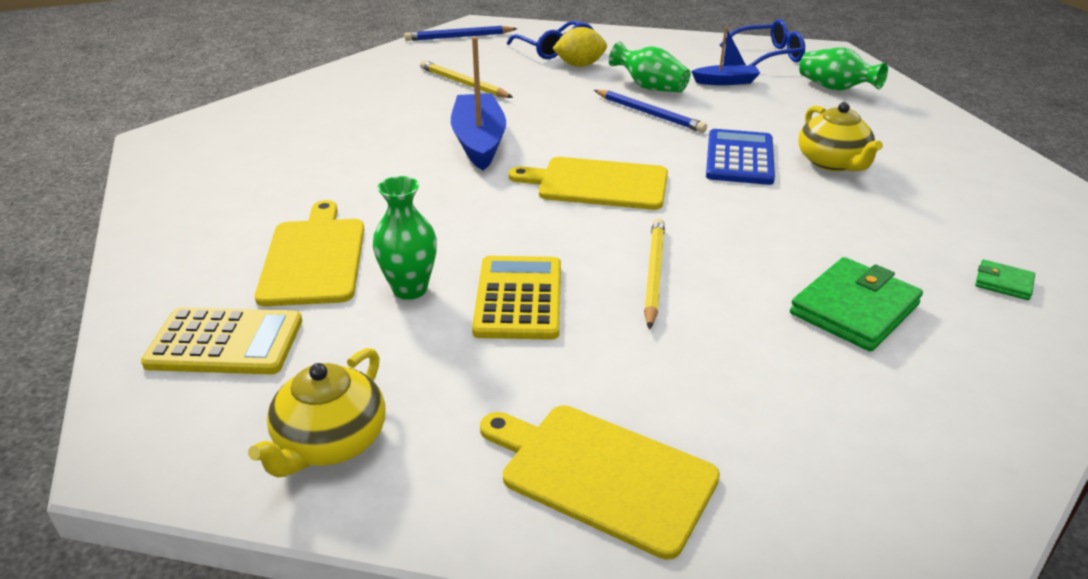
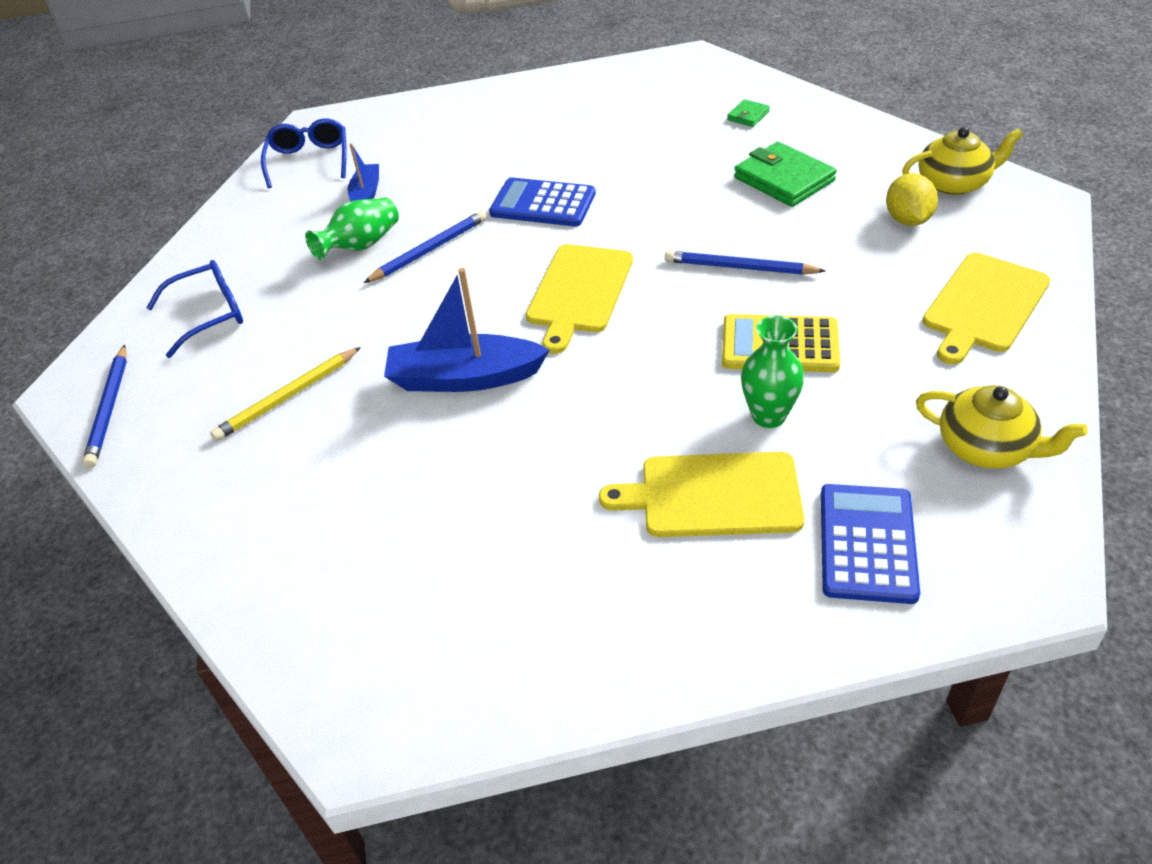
camera: 80 degrees left, 10 degrees up
(225, 342) = (867, 543): yellow calculator -> blue calculator
(580, 65) = (272, 295): yellow lemon -> yellow lemon (907, 220)
(654, 274) = (740, 267): yellow pencil -> blue pencil
(833, 163) = (561, 156): yellow teapot -> yellow teapot (954, 183)
(835, 88) = (409, 133): green vase -> none

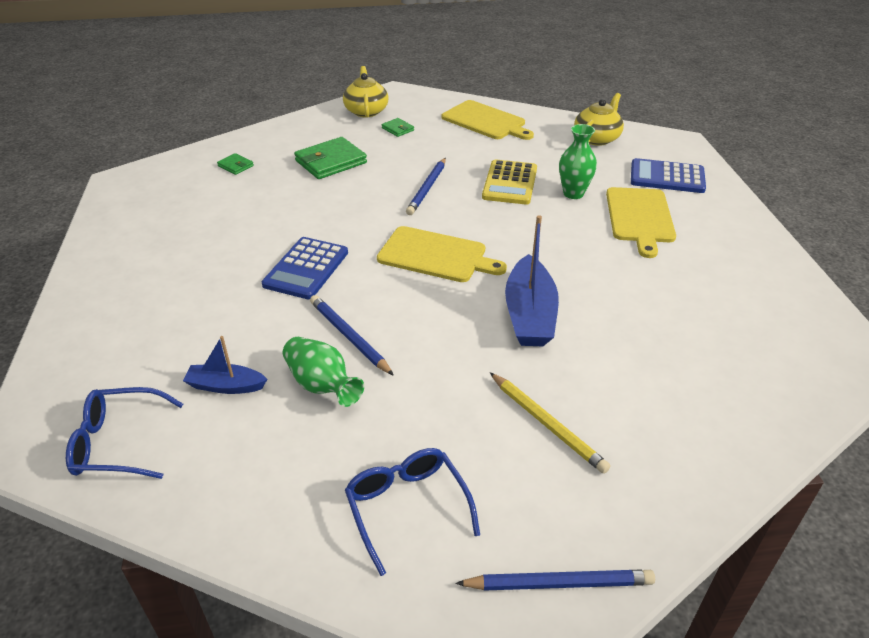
camera: 90 degrees left, 5 degrees down
(907, 220) = (398, 129): yellow lemon -> green wallet

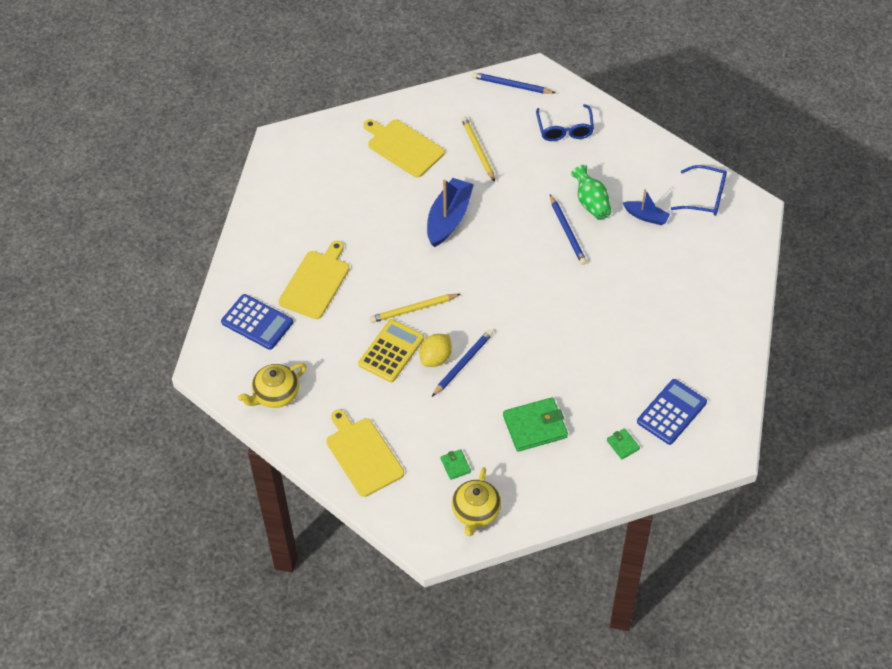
camera: 160 degrees left, 15 degrees up
(306, 269) = (583, 297): blue calculator -> blue calculator (671, 412)
(436, 255) = (487, 285): yellow cutting board -> yellow cutting board (403, 147)
(459, 187) = (436, 358): none -> yellow lemon
(510, 218) = (413, 309): none -> yellow pencil
(573, 193) = (347, 323): green vase -> none

